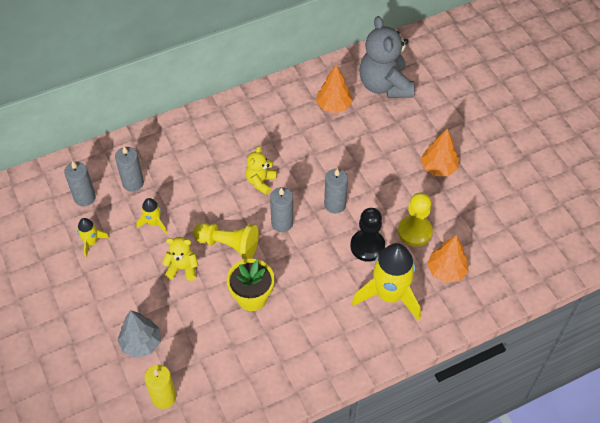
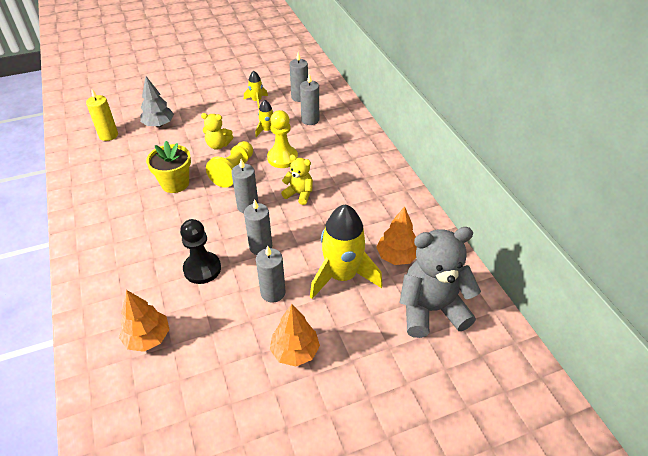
camera: 95 degrees right, 10 degrees down
(182, 268) = (218, 145): yellow teddy bear -> yellow teddy bear turned 90 degrees clockwise
(385, 189) = (273, 292): none -> grey candle
(389, 295) = (138, 281): yellow rocket -> yellow rocket (342, 276)
(414, 231) = (208, 313): yellow pawn -> yellow pawn (282, 158)

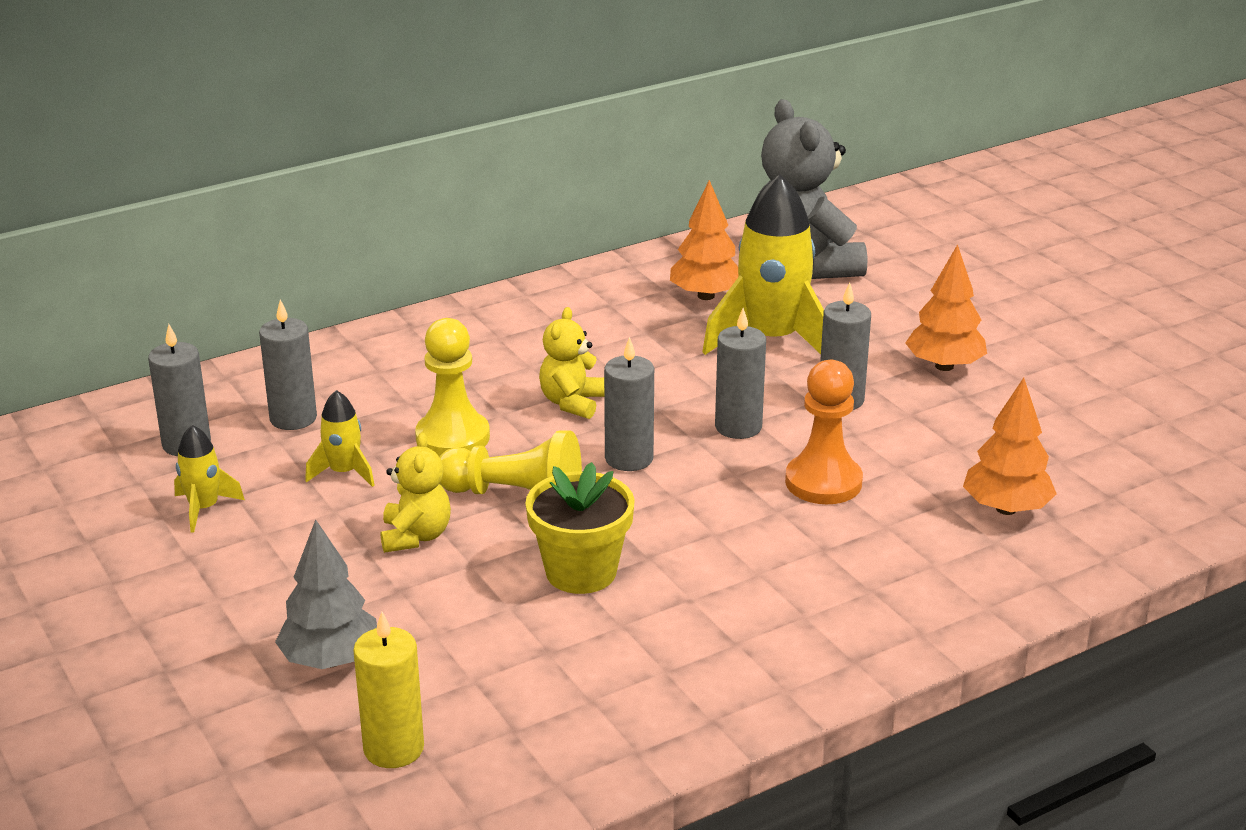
camera: 100 degrees left, 15 degrees down
(202, 269) = (823, 482): black pawn -> orange pawn

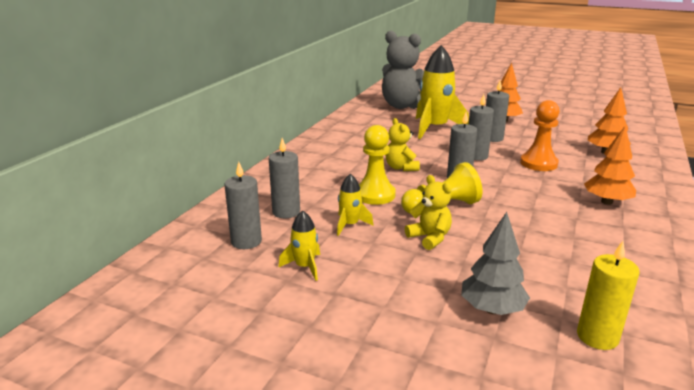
camera: 35 degrees left, 5 degrees down
(581, 572) = (521, 224): yellow flower pot -> none
(705, 296) = (386, 122): orange tree -> orange tree (606, 202)

